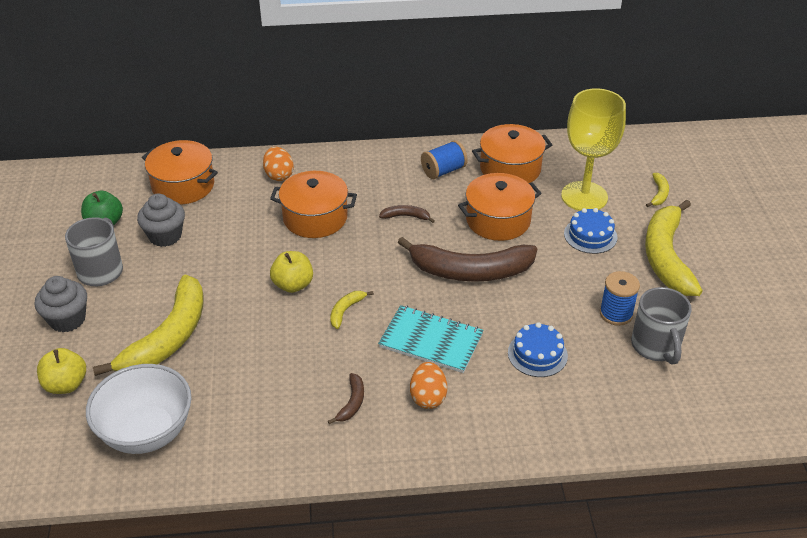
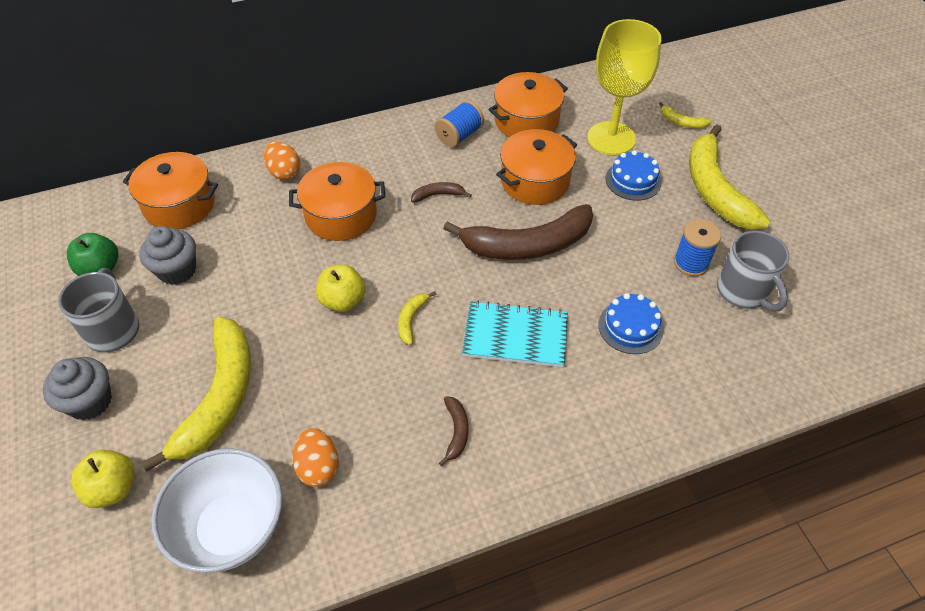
camera: 15 degrees left, 10 degrees up
(428, 397) = (536, 405): orange egg -> orange egg (318, 467)
(659, 194) = (681, 122): yellow banana -> yellow banana turned 120 degrees clockwise

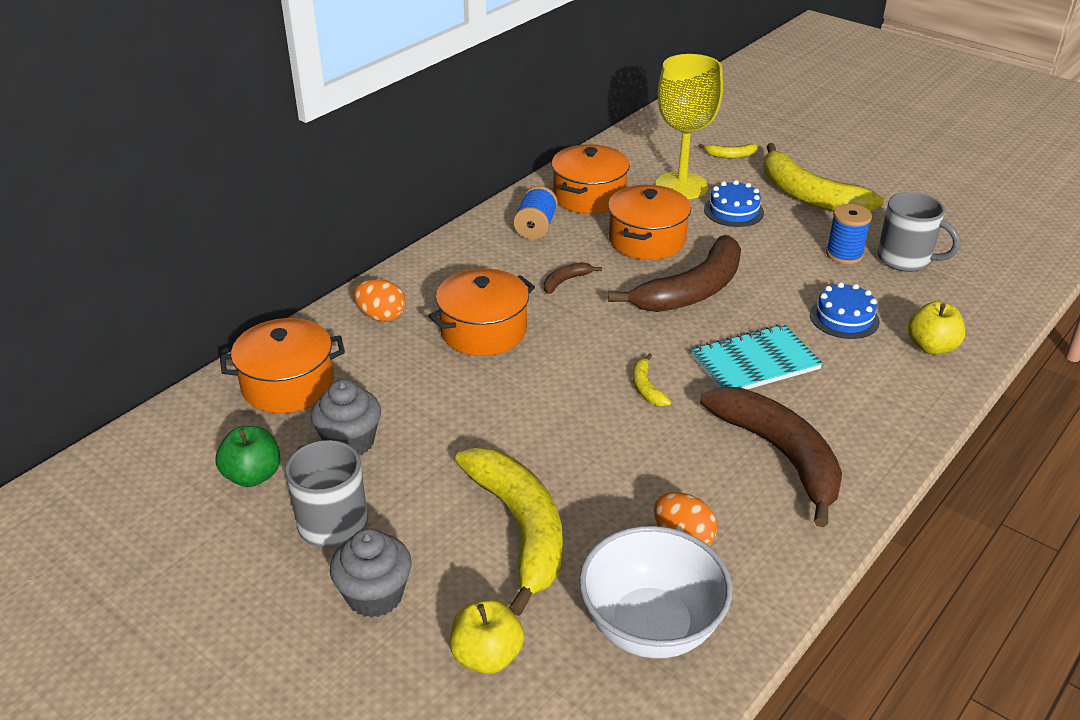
camera: 30 degrees left, 15 degrees down
(343, 301) = (562, 399): yellow apple -> yellow apple (931, 347)
(456, 432) = (780, 455): brown banana -> brown banana, size x2.38

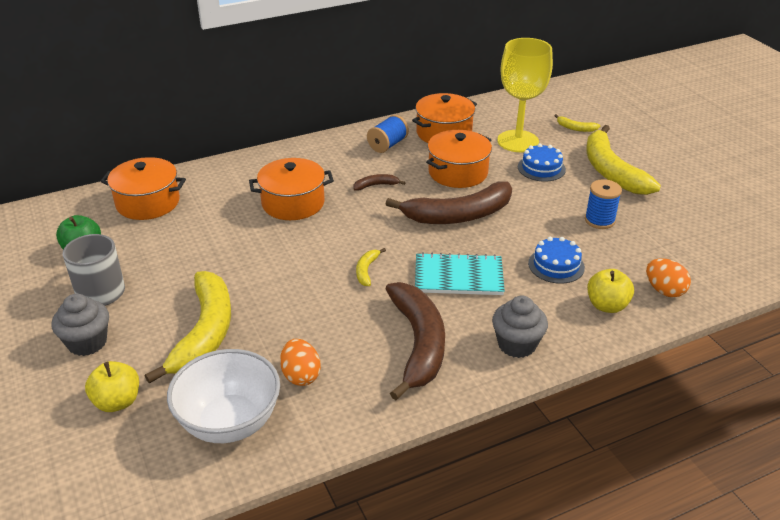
camera: 25 degrees right, 0 degrees up
(350, 442) = (152, 247): grey cupcake -> grey cupcake (517, 344)
(381, 316) = (238, 176): orange egg -> orange egg (664, 290)
(906, 259) = (647, 237): grey mug -> none

